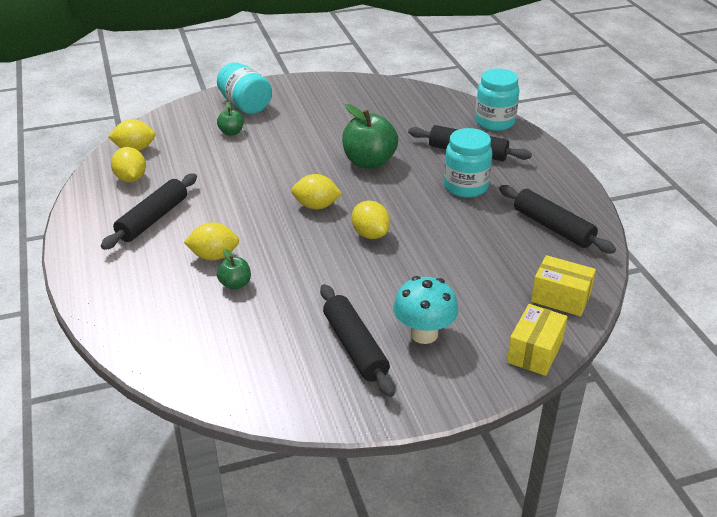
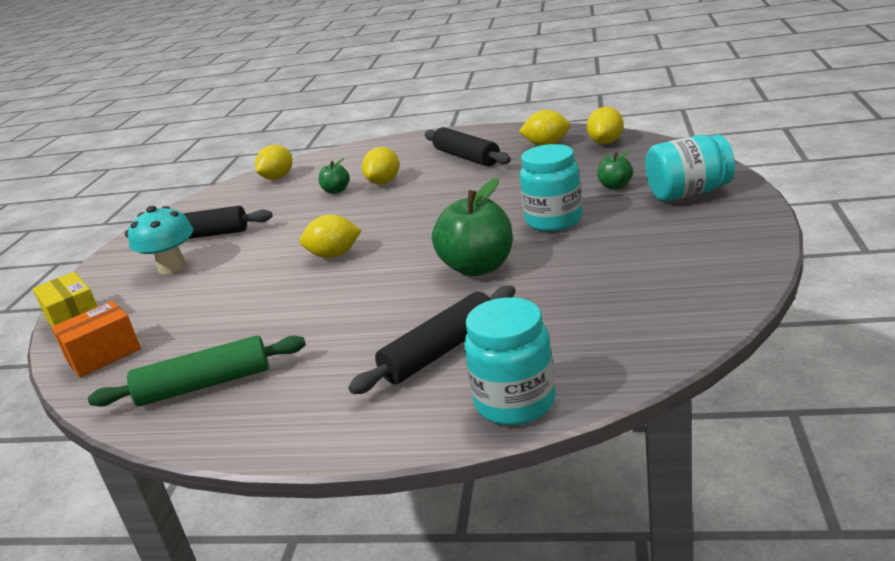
camera: 120 degrees right, 10 degrees down
(316, 206) = (414, 229): yellow lemon -> yellow lemon (277, 177)
(465, 187) = (357, 332): turquoise jar -> turquoise jar (553, 220)
(552, 227) = (205, 384): black rolling pin -> green rolling pin
(560, 298) = (103, 355): yellow box -> orange box

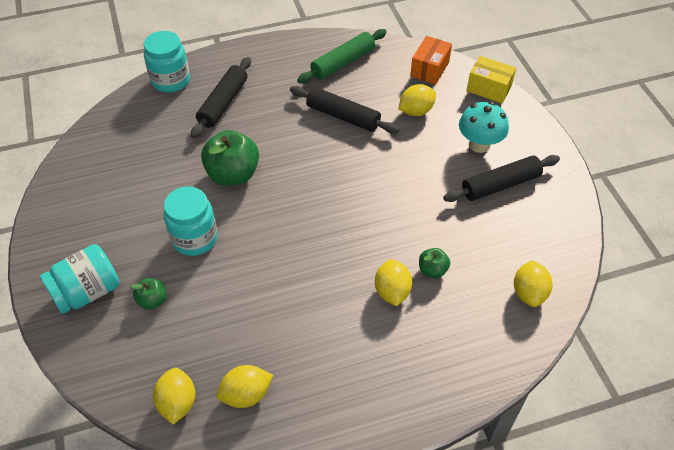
camera: 150 degrees right, 25 degrees up
(334, 255) = (354, 174): yellow lemon -> yellow lemon (416, 111)
(466, 157) = (329, 356): black rolling pin -> black rolling pin (343, 116)

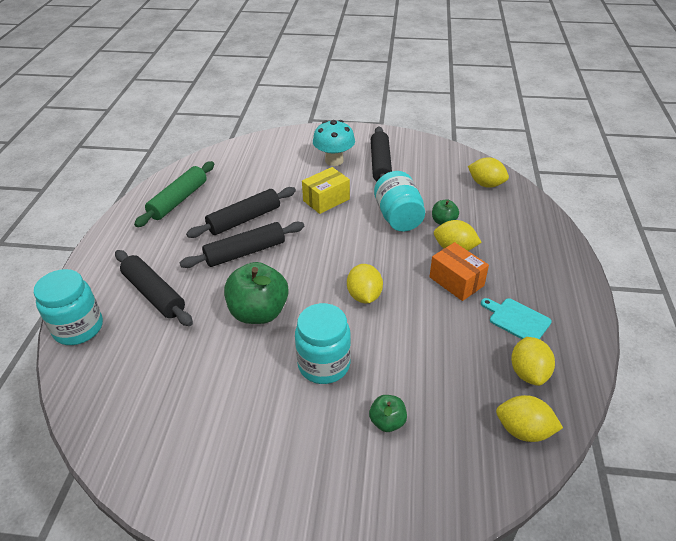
camera: 65 degrees left, 10 degrees down
(87, 292) = (345, 485): turquoise jar -> turquoise jar (398, 217)
(300, 135) = (245, 252): none -> black rolling pin
(313, 371) = (517, 319): none -> turquoise cutting board
(343, 63) = (178, 200): green rolling pin -> green rolling pin turned 45 degrees clockwise
(416, 111) = (273, 179): yellow lemon -> yellow lemon (364, 296)
(429, 69) = (233, 158): orange box -> orange box (456, 281)
(489, 88) = (280, 138): yellow box -> yellow box (326, 200)

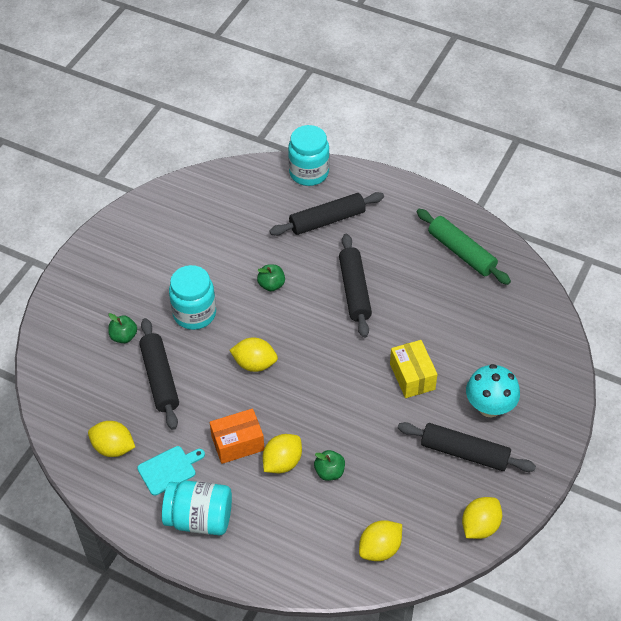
camera: 110 degrees right, 10 degrees up
(244, 219) = (406, 299): black rolling pin -> black rolling pin (159, 378)
(259, 312) = (271, 285): green apple -> green apple, size x0.50
(398, 217) = (355, 432): turquoise jar -> turquoise jar (199, 518)
(523, 430) = (70, 417): yellow lemon -> yellow lemon (480, 526)

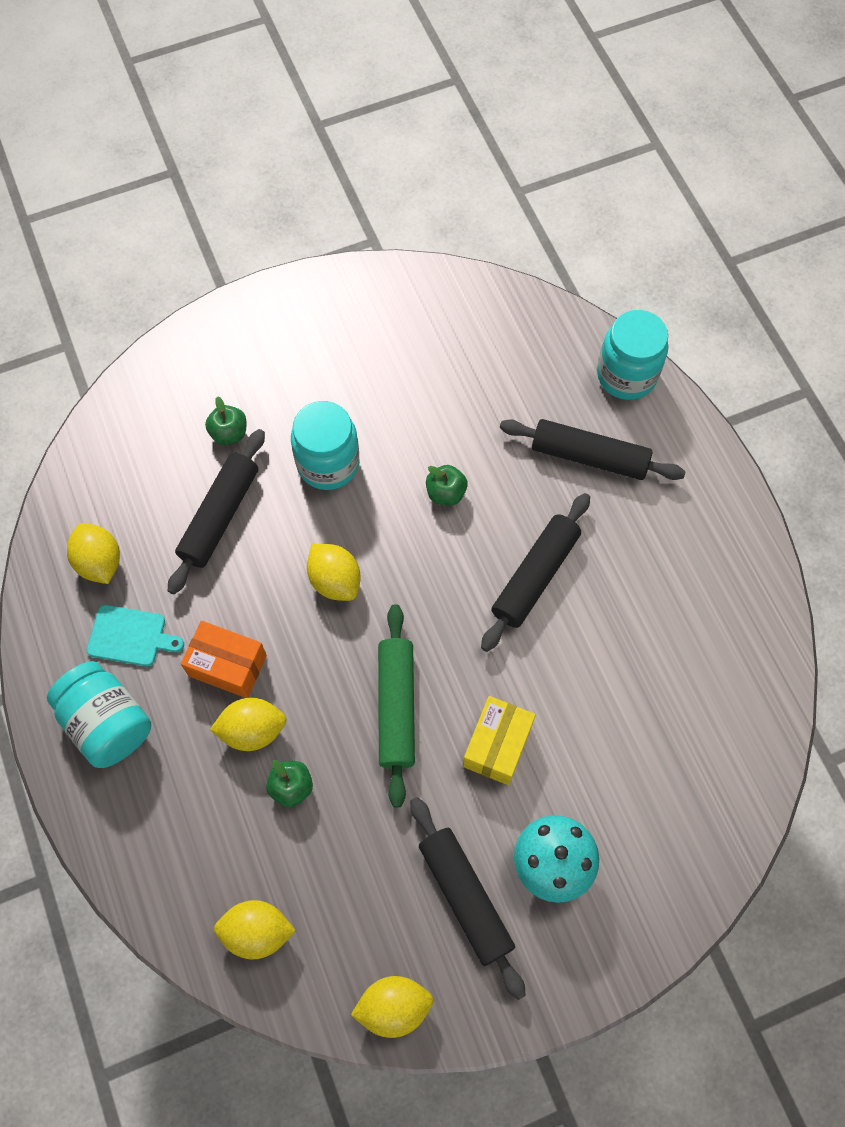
camera: 40 degrees right, 15 degrees up
(461, 252) = (715, 627): green rolling pin -> green rolling pin (396, 707)

